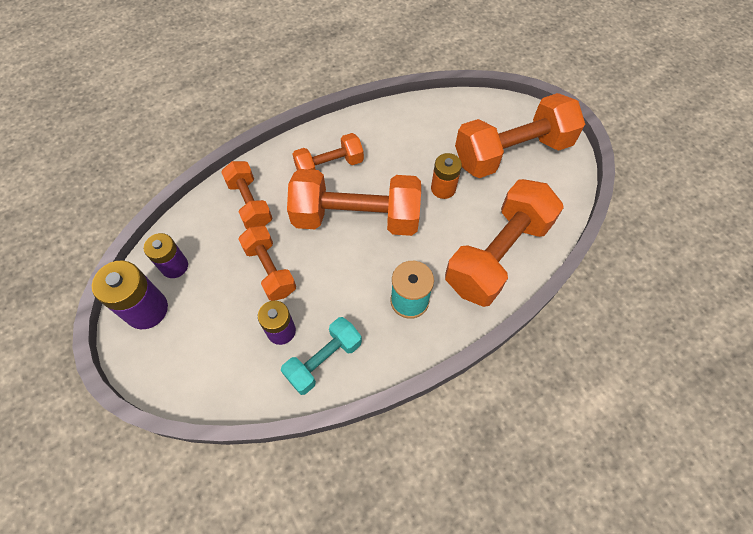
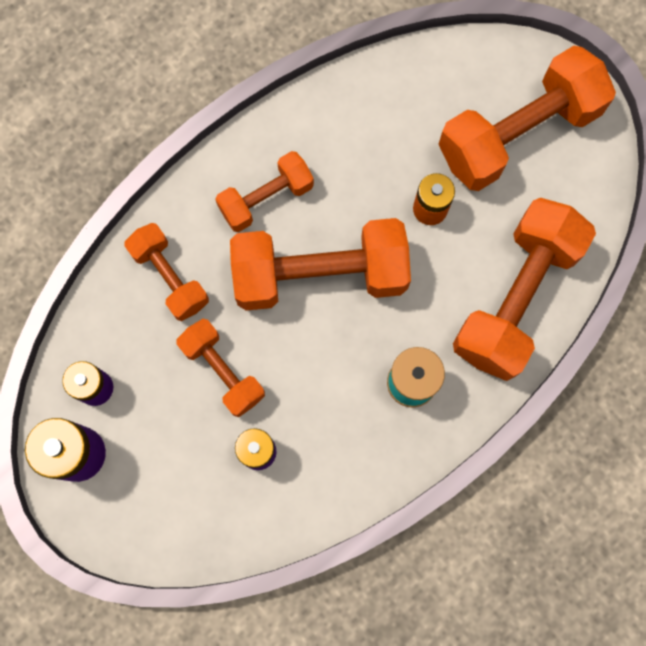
camera: 10 degrees left, 15 degrees up
(324, 360) = (319, 480): turquoise dumbbell -> none

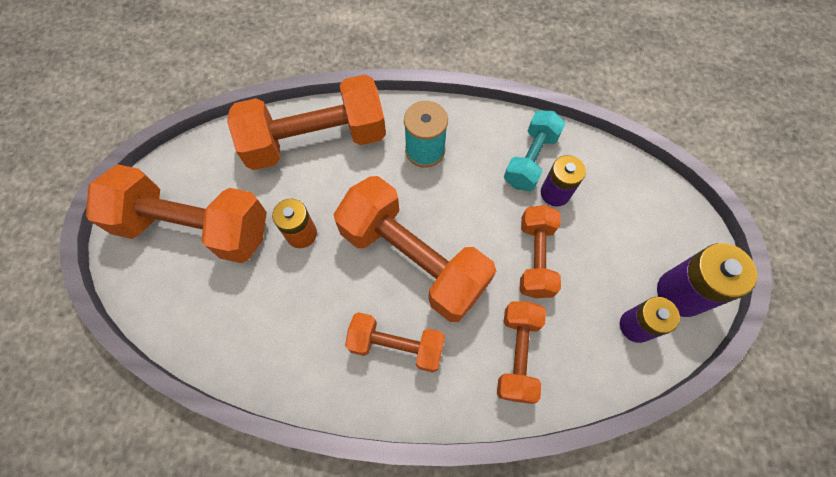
camera: 135 degrees left, 10 degrees down
(309, 467) = (530, 159): none -> turquoise dumbbell

